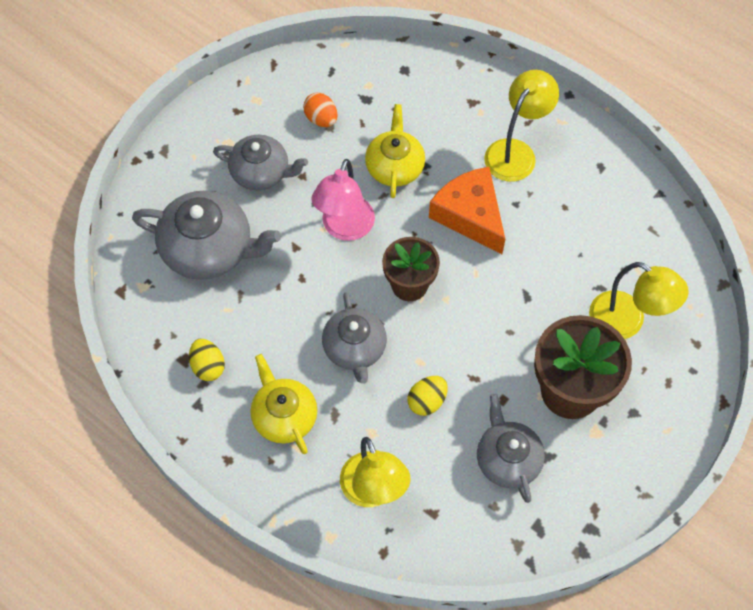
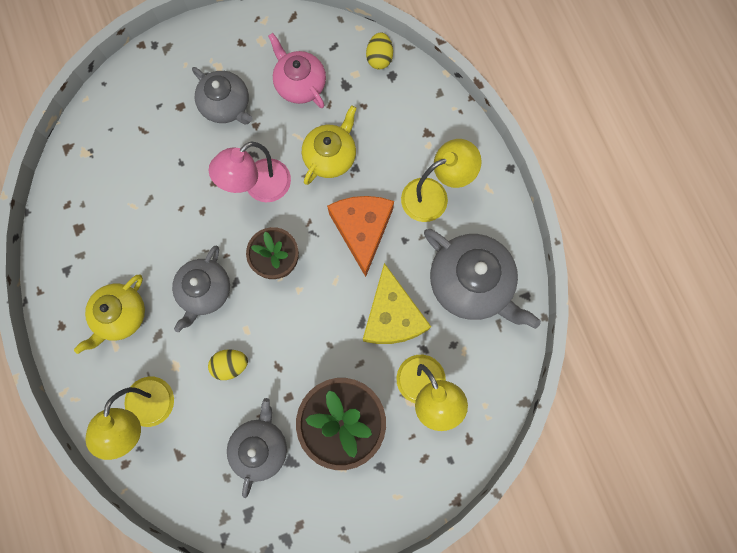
camera: 30 degrees right, 15 degrees up
(208, 366) = (91, 244): yellow egg -> yellow egg (379, 58)
(209, 249) = (149, 148): grey teapot -> grey teapot (471, 283)
(284, 416) = (121, 315): yellow teapot -> yellow teapot turned 150 degrees counterclockwise
(321, 119) = (300, 84): orange egg -> pink teapot
(551, 275) = (392, 316): none -> yellow cheese

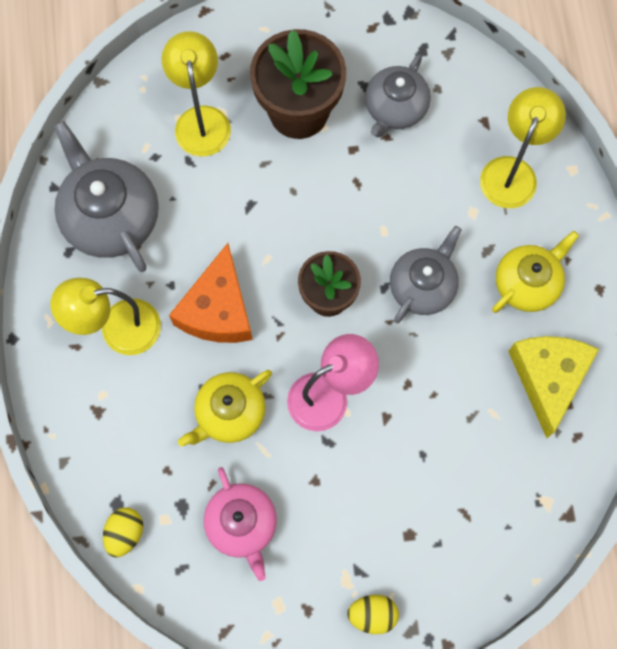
camera: 165 degrees left, 5 degrees down
(226, 105) = (347, 519): grey teapot -> none
(231, 365) = (409, 197): yellow egg -> yellow egg (372, 614)
(392, 316) = (213, 204): yellow cheese -> yellow cheese (548, 378)

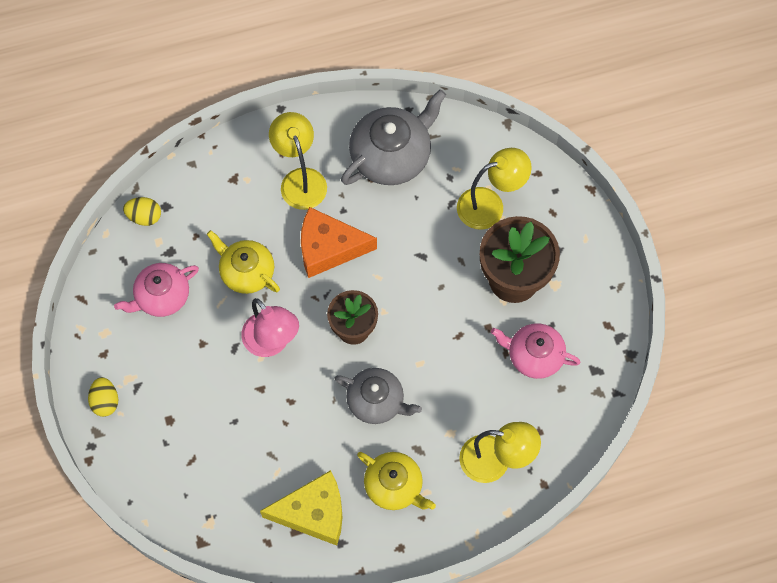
camera: 80 degrees right, 5 degrees down
(395, 108) = (534, 356): grey teapot -> pink teapot

